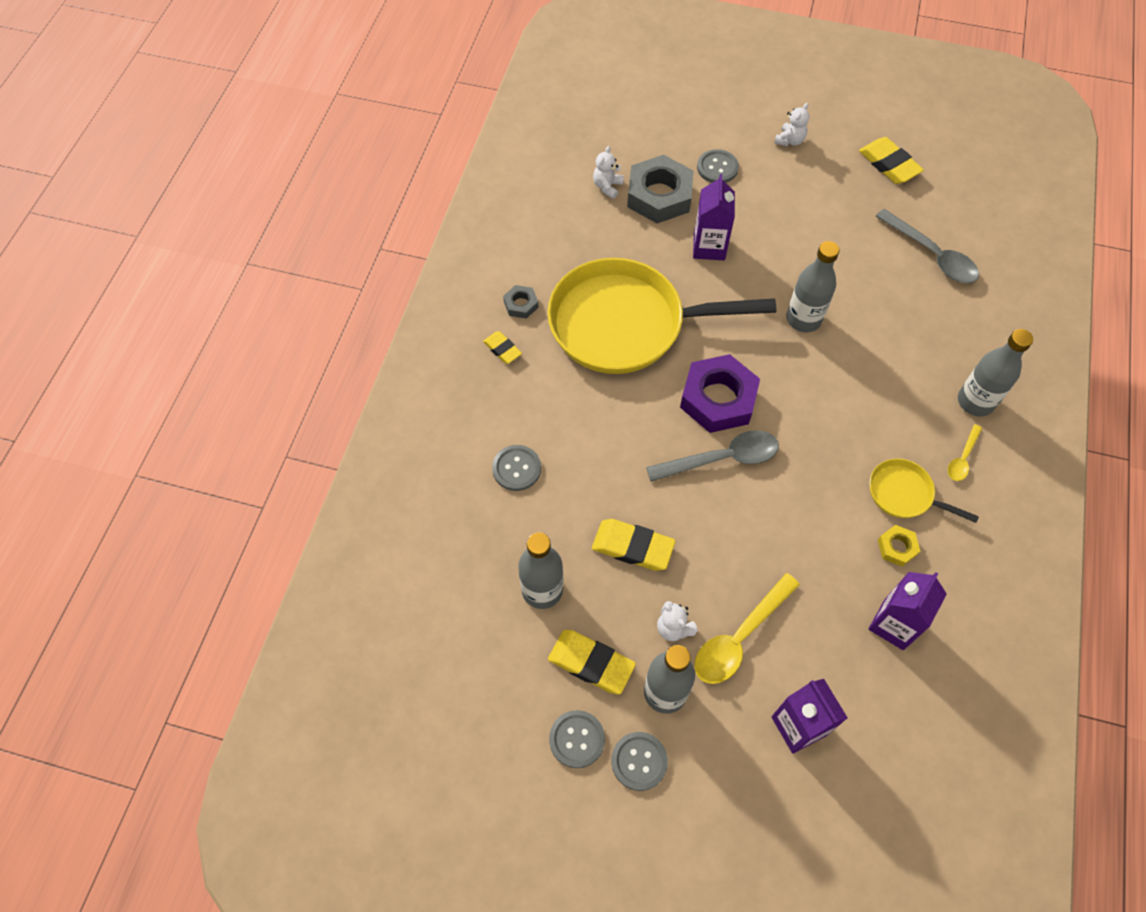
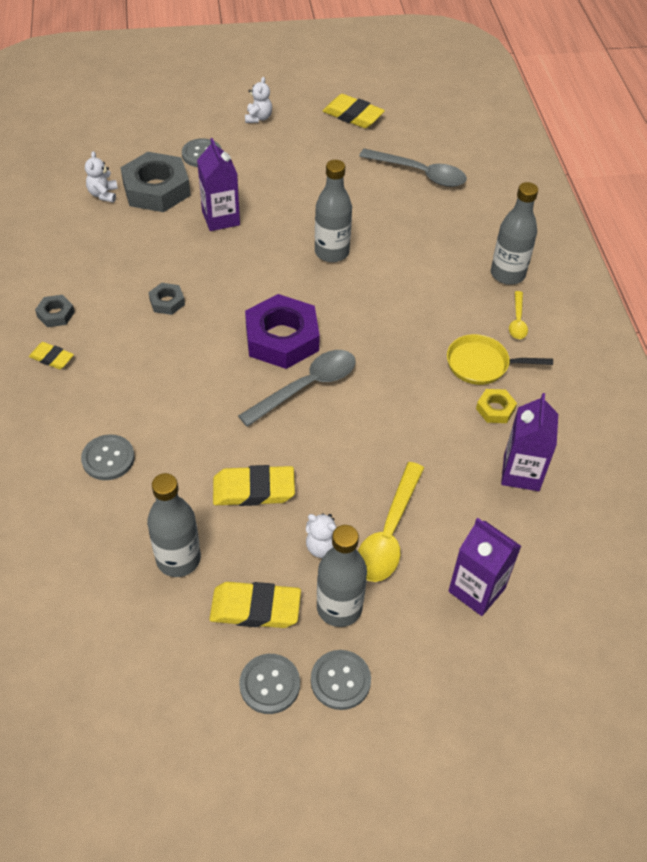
camera: 25 degrees left, 10 degrees down
(625, 324) = (167, 302): yellow pan -> grey nut

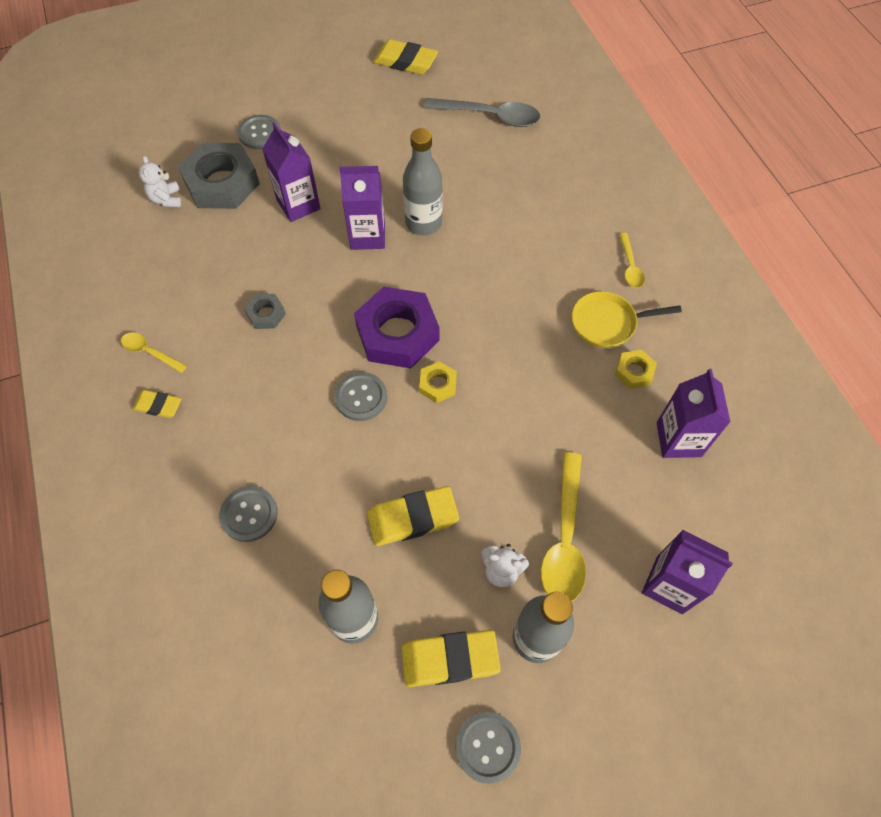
camera: 10 degrees left, 10 degrees up
(56, 314) = (149, 352): grey nut -> yellow spoon
(258, 118) = (309, 81): white teddy bear -> none
(277, 254) = (367, 236): none -> purple carton
(307, 386) = (438, 384): grey spoon -> yellow nut
(340, 680) = (559, 724): grey button -> grey button (361, 397)
(507, 274) = (606, 215): grey bottle -> none

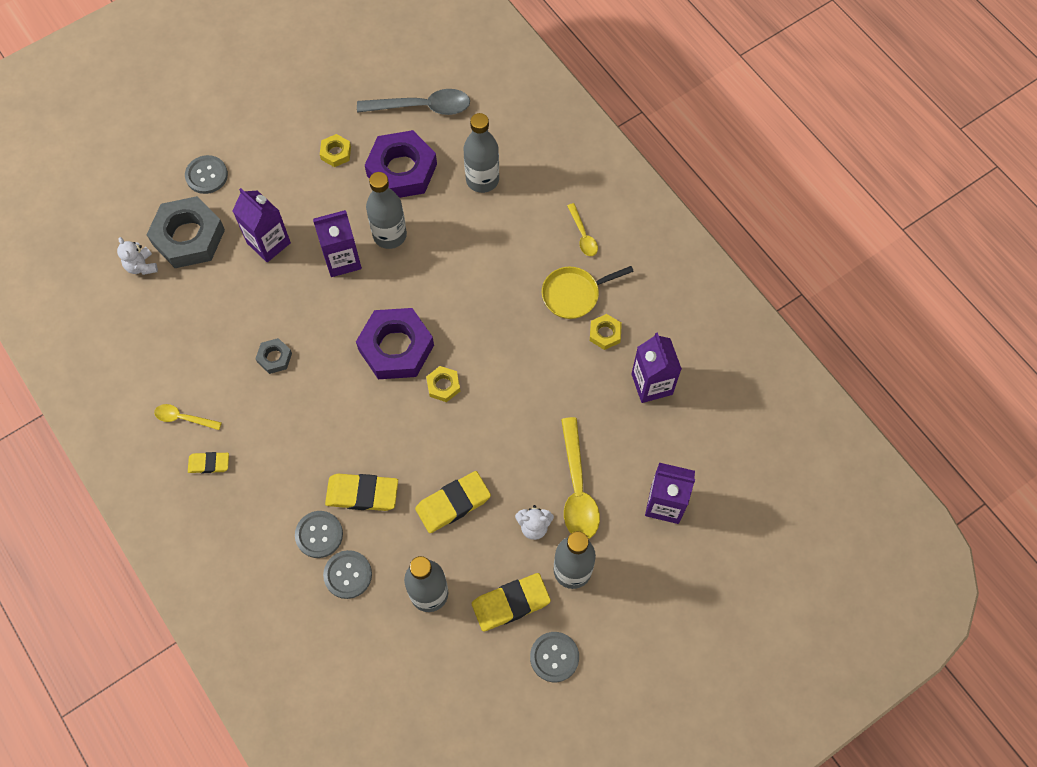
camera: 15 degrees left, 5 degrees up
(361, 397) = (381, 413): grey button -> grey button (348, 575)
(392, 139) = (336, 153): none -> yellow nut
(405, 61) = (324, 62): yellow eraser -> yellow eraser (362, 494)
(453, 167) = (402, 170): none -> purple nut
(534, 192) = (482, 179): none -> grey bottle

